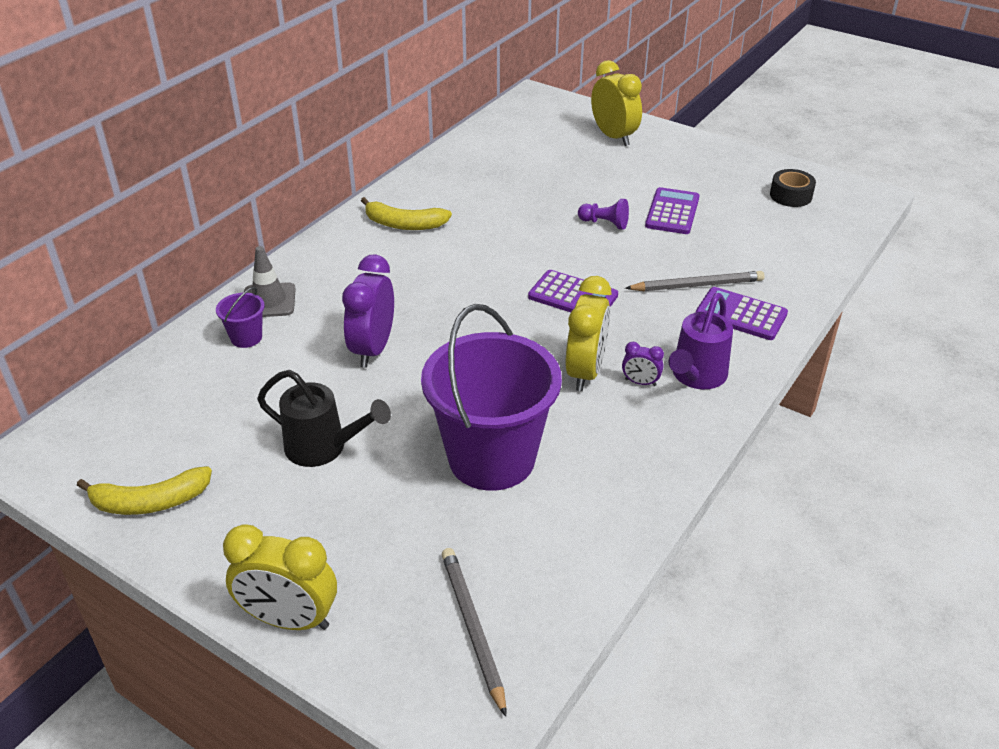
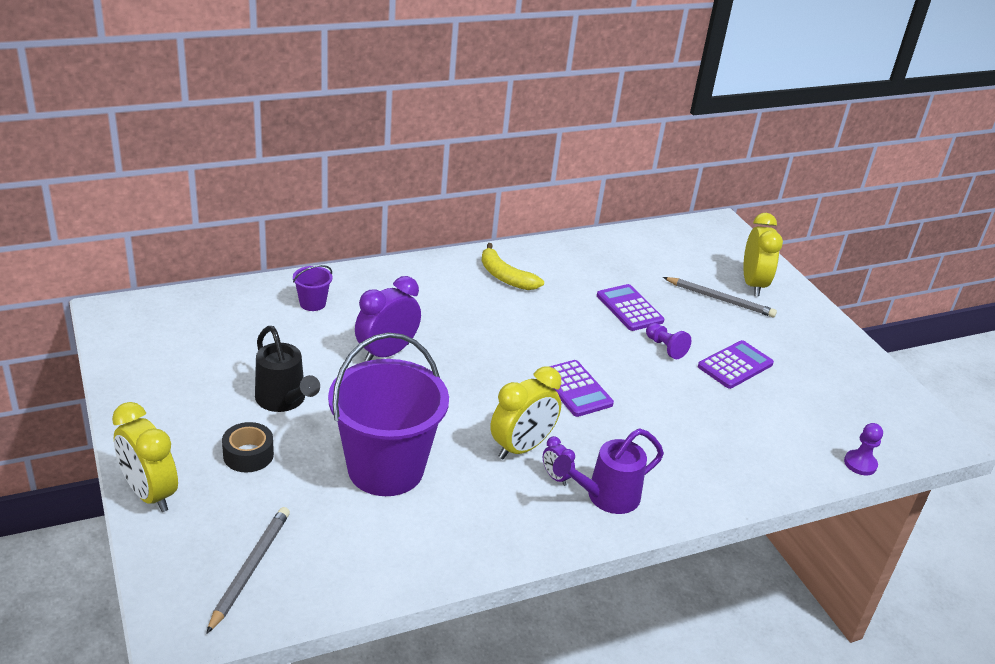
camera: 30 degrees right, 5 degrees down
(150, 502) = (148, 376): yellow banana -> none
(269, 301) = (353, 286): grey traffic cone -> none
(697, 285) = (688, 431): grey pencil -> grey pencil (720, 299)
(741, 314) = (700, 471): purple calculator -> purple calculator (629, 308)
(790, 195) = (863, 402): black tape -> black tape (248, 455)
(839, 246) = (860, 464): none -> purple pawn

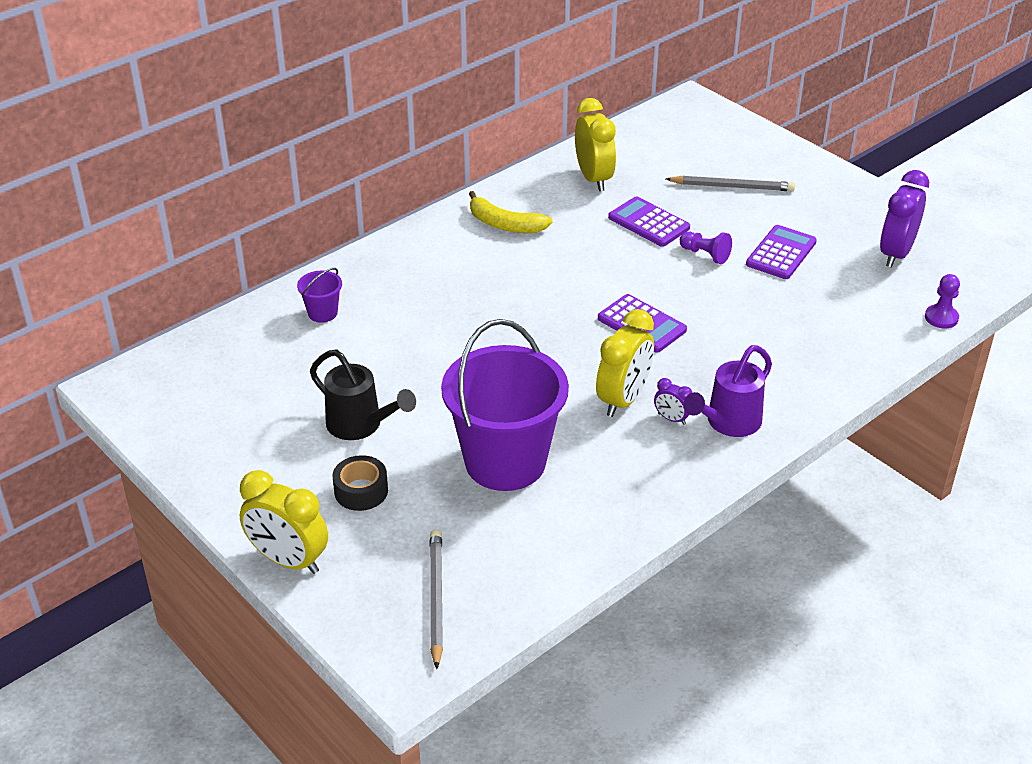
camera: 15 degrees left, 5 degrees up
(387, 353) = (433, 343): purple clock -> purple clock (896, 254)
(753, 284) = (756, 161): yellow clock -> yellow clock (593, 178)

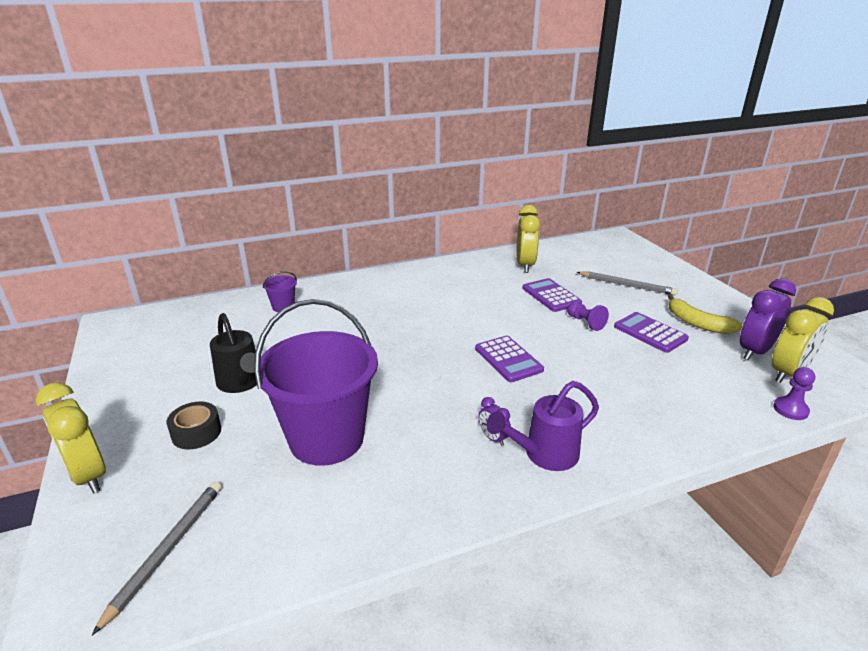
camera: 20 degrees right, 10 degrees down
(505, 224) = (446, 280): yellow banana -> yellow banana (698, 323)
(623, 400) = (459, 412): yellow clock -> yellow clock (788, 373)
(781, 253) = (650, 333): purple calculator -> purple calculator turned 90 degrees counterclockwise

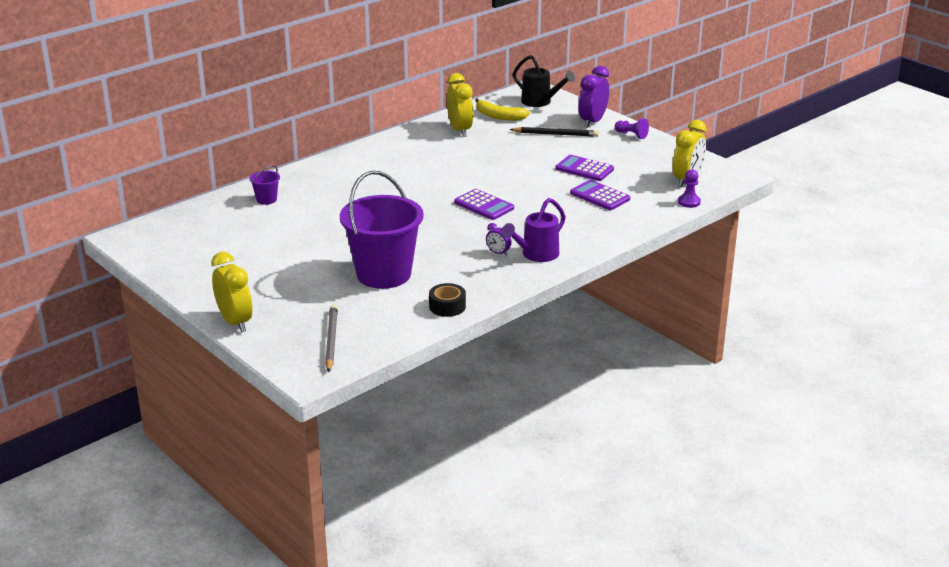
camera: 20 degrees left, 0 degrees up
(88, 475) = (235, 322): yellow clock -> yellow clock turned 150 degrees counterclockwise
(196, 433) = (286, 288): black tape -> black tape (447, 306)
(241, 383) = (288, 256): black watering can -> black watering can (540, 102)
(551, 296) = (495, 153): purple calculator -> purple calculator (600, 196)
(585, 322) = (532, 170): purple pawn -> purple pawn (631, 135)
(627, 285) = (555, 134): grey pencil -> black pencil
(698, 323) = (619, 156): yellow banana -> yellow banana (499, 116)
(755, 351) = (663, 169): purple clock -> purple clock (592, 121)

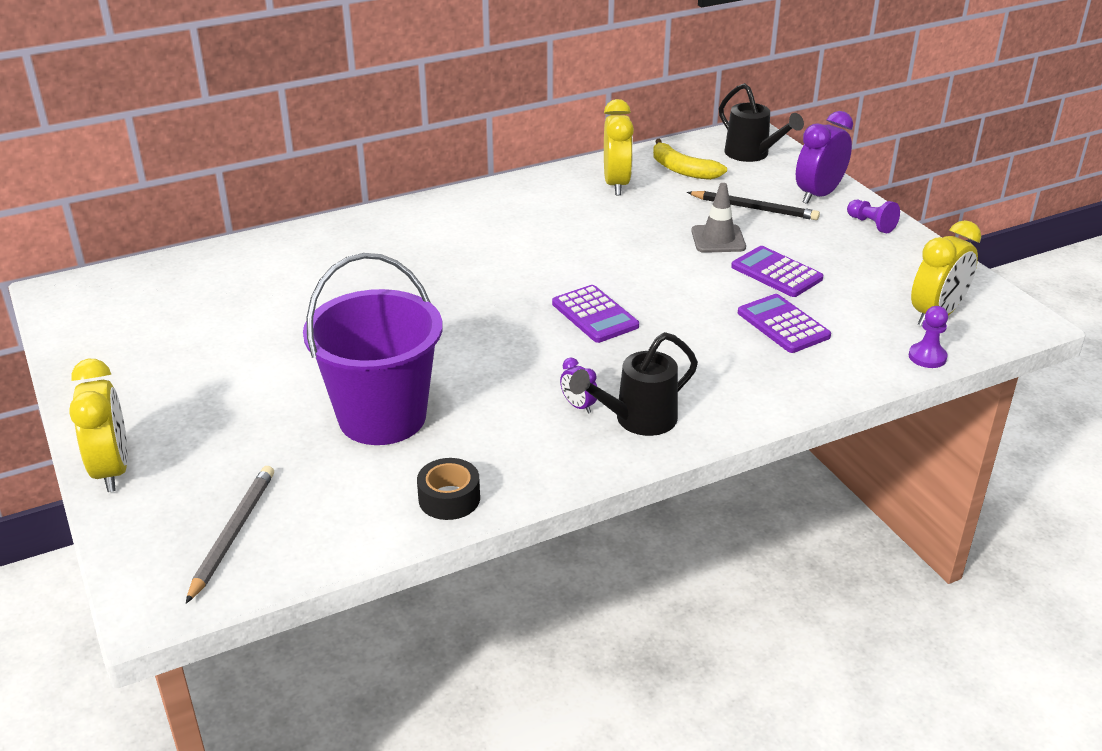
camera: 15 degrees right, 5 degrees up
(266, 200) = (287, 260): purple bucket -> none
(536, 255) = (638, 420): purple watering can -> black watering can
(540, 154) = (718, 239): none -> grey traffic cone

